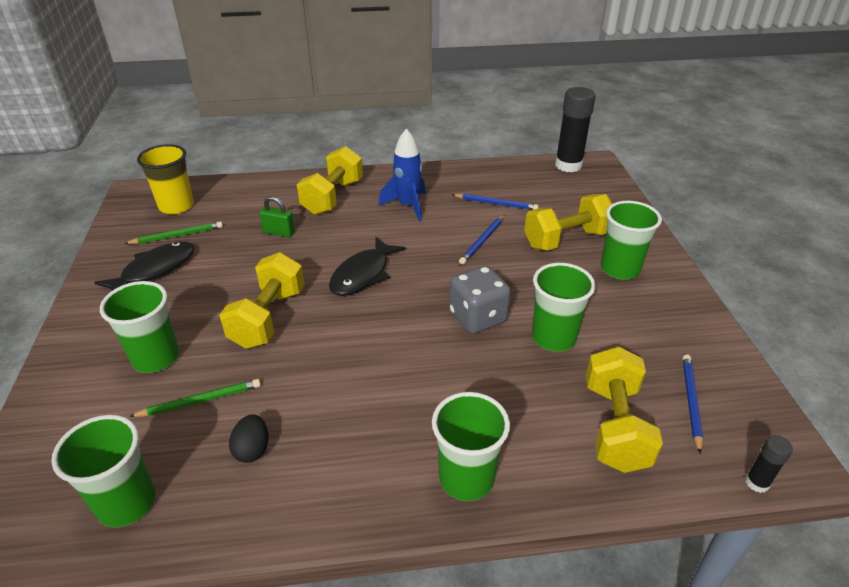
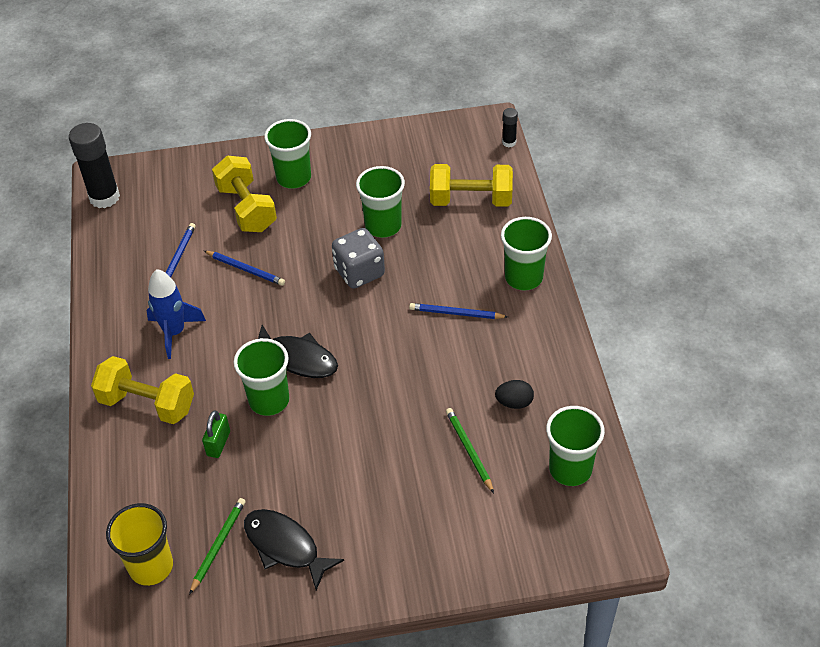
camera: 90 degrees left, 10 degrees up
(156, 358) = (420, 500): green cup -> green cup (269, 400)
(177, 235) = (218, 545): green pencil -> green pencil turned 45 degrees clockwise
(268, 318) = (363, 424): yellow dumbbell -> none
(690, 402) = (446, 160): blue pencil -> blue pencil (456, 313)

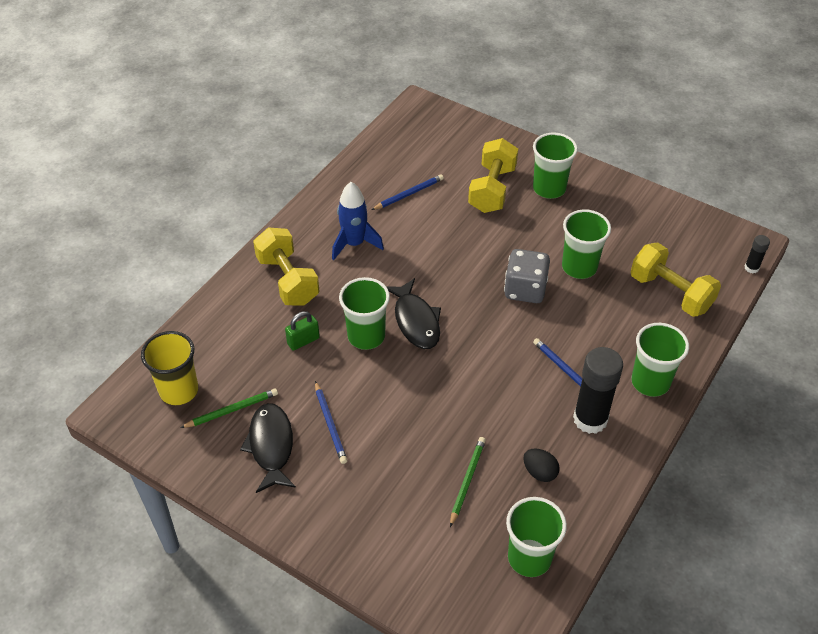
camera: 40 degrees right, 0 degrees up
(104, 197) = (405, 121): black glue stick -> black glue stick (590, 419)
(245, 269) = (446, 232): blue pencil -> blue pencil (330, 424)

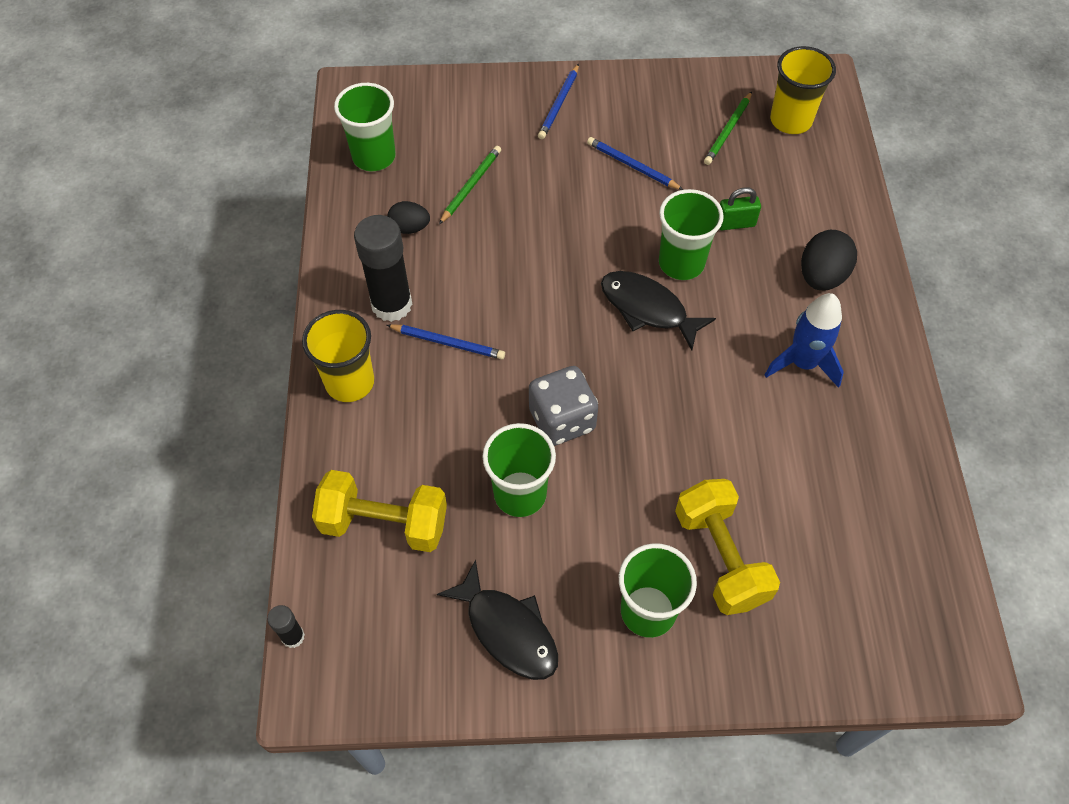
camera: 145 degrees right, 10 degrees up
(271, 446) = (663, 122): black fish -> black fish (508, 630)
(288, 280) = (821, 276): yellow dumbbell -> black egg
(303, 341) = (735, 223): green padlock -> green padlock turned 60 degrees clockwise
(408, 194) = (815, 478): blue pencil -> blue pencil (559, 104)
(467, 481) = (470, 186): green pencil -> green pencil turned 135 degrees counterclockwise
(650, 382) = (350, 382): green cup -> yellow cup

